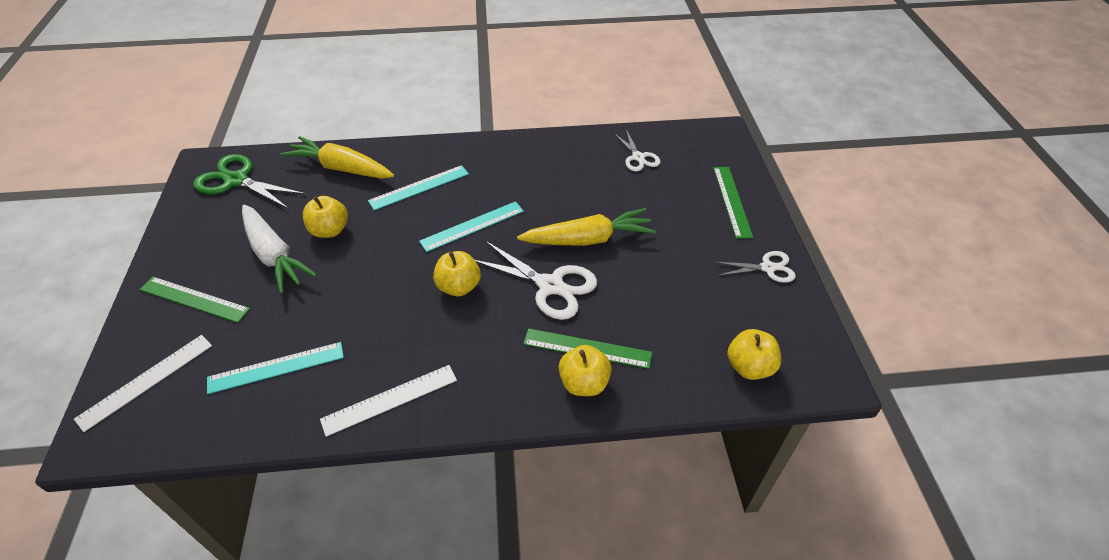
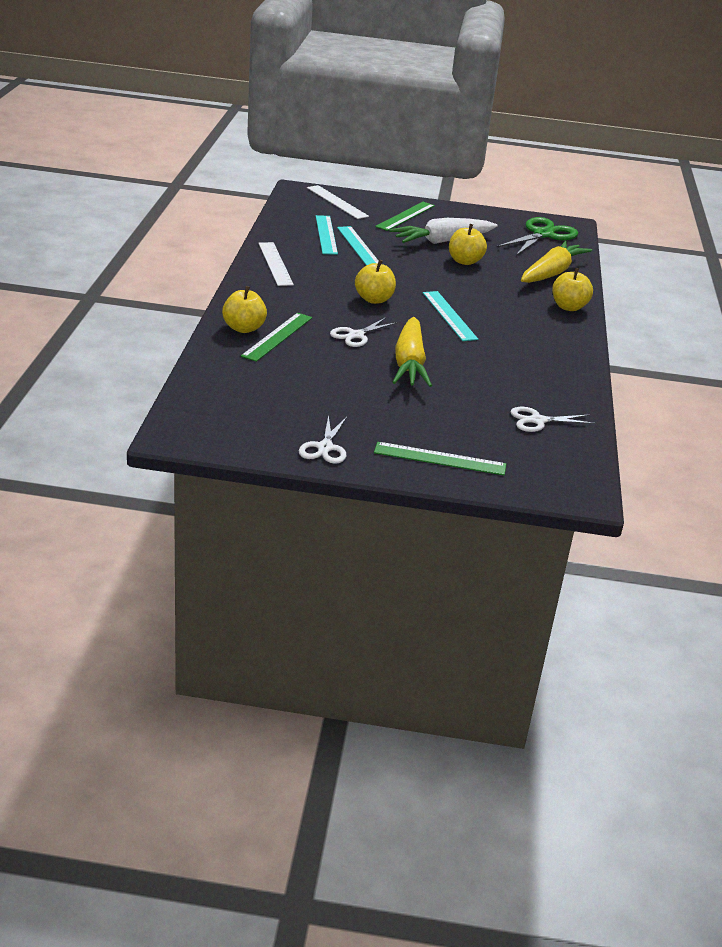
camera: 100 degrees right, 15 degrees down
(419, 187) = (514, 301): turquoise ruler -> turquoise ruler (358, 246)
(551, 286) = (356, 335): white scissors -> white scissors, size x0.60
(749, 367) = (212, 400): yellow apple -> yellow apple (569, 307)

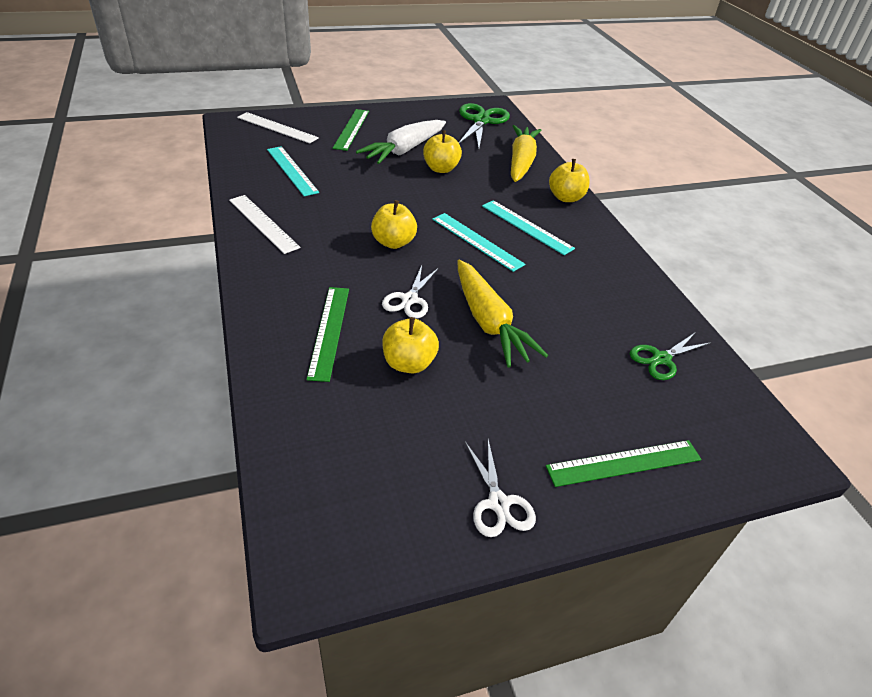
camera: 25 degrees left, 10 degrees up
(244, 328) = (284, 332): yellow apple -> yellow apple (409, 363)
(358, 246) = (333, 176): turquoise ruler -> turquoise ruler (526, 227)
(537, 421) = (661, 359): white scissors -> green scissors

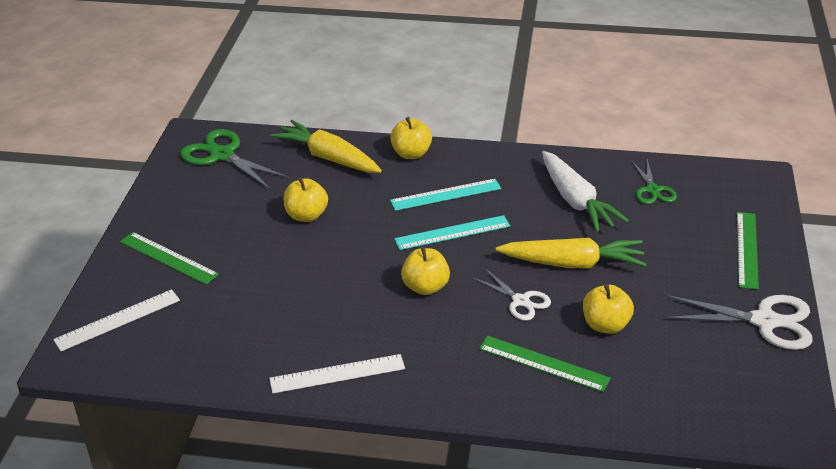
camera: 60 degrees left, 5 degrees down
(292, 170) = (236, 328): turquoise ruler -> none
(404, 150) = (248, 230): white carrot -> white carrot (576, 201)
(499, 503) = (765, 321): white scissors -> white scissors, size x1.66

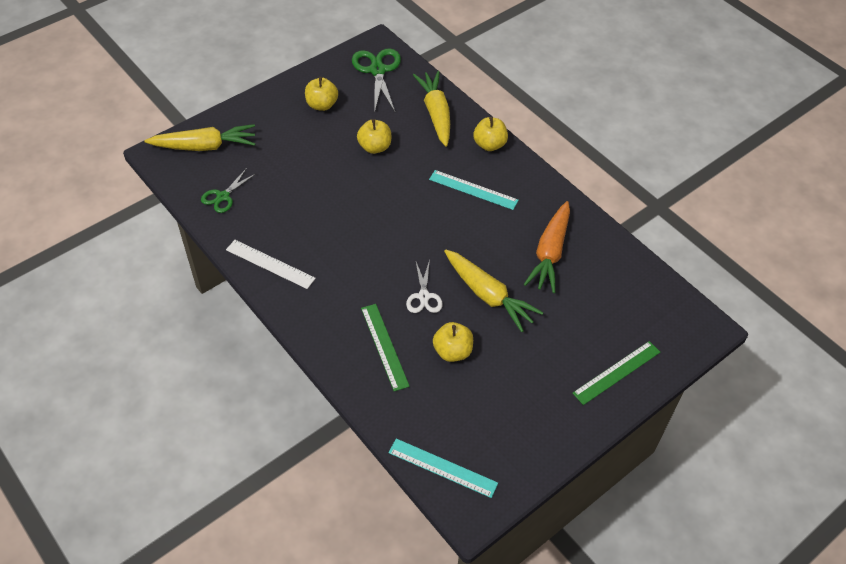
camera: 40 degrees right, 15 degrees up
(118, 320) = (205, 146): white ruler -> yellow carrot
(168, 258) = (271, 124): green ruler -> none
(425, 287) = (382, 245): yellow apple -> yellow apple (322, 105)
(452, 233) = (443, 220): turquoise ruler -> turquoise ruler (442, 468)
(576, 201) = (550, 253): white carrot -> orange carrot
(653, 190) = (613, 282): green scissors -> green scissors (223, 197)
(765, 321) = (556, 429): white scissors -> none

